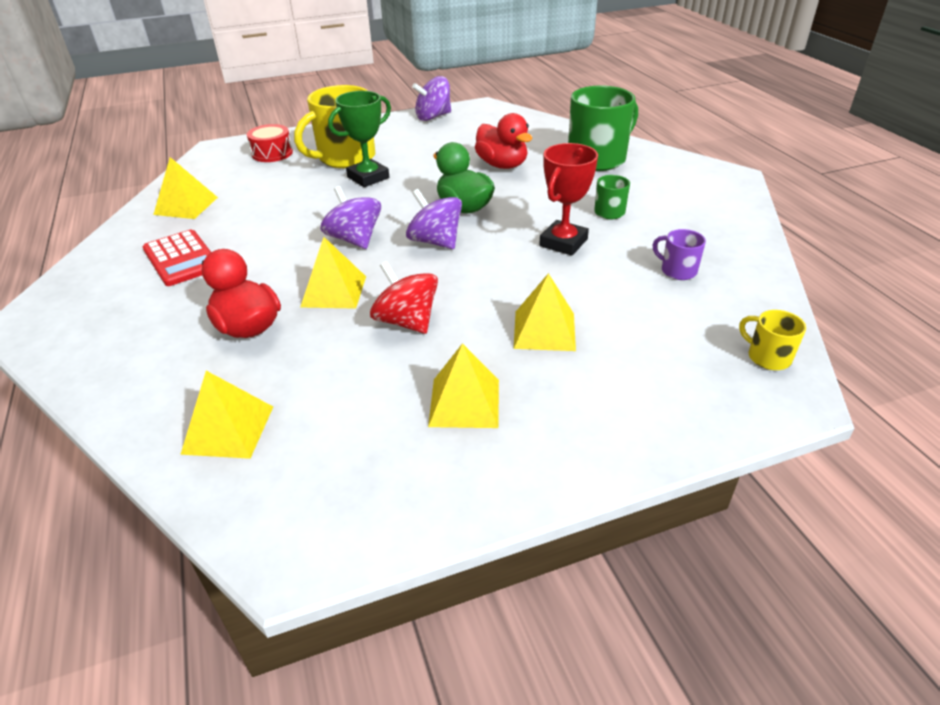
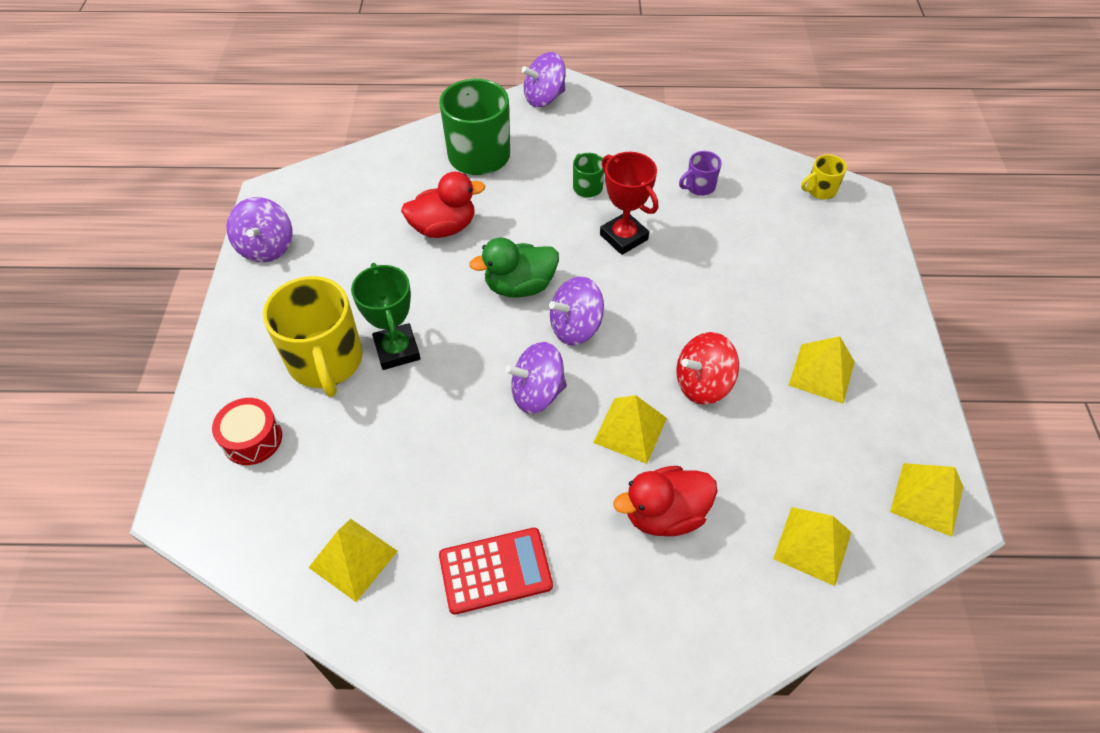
camera: 70 degrees left, 15 degrees up
(544, 330) = (748, 295): yellow pyramid -> yellow pyramid (926, 498)
(703, 169) = (544, 98): none -> purple spinning top

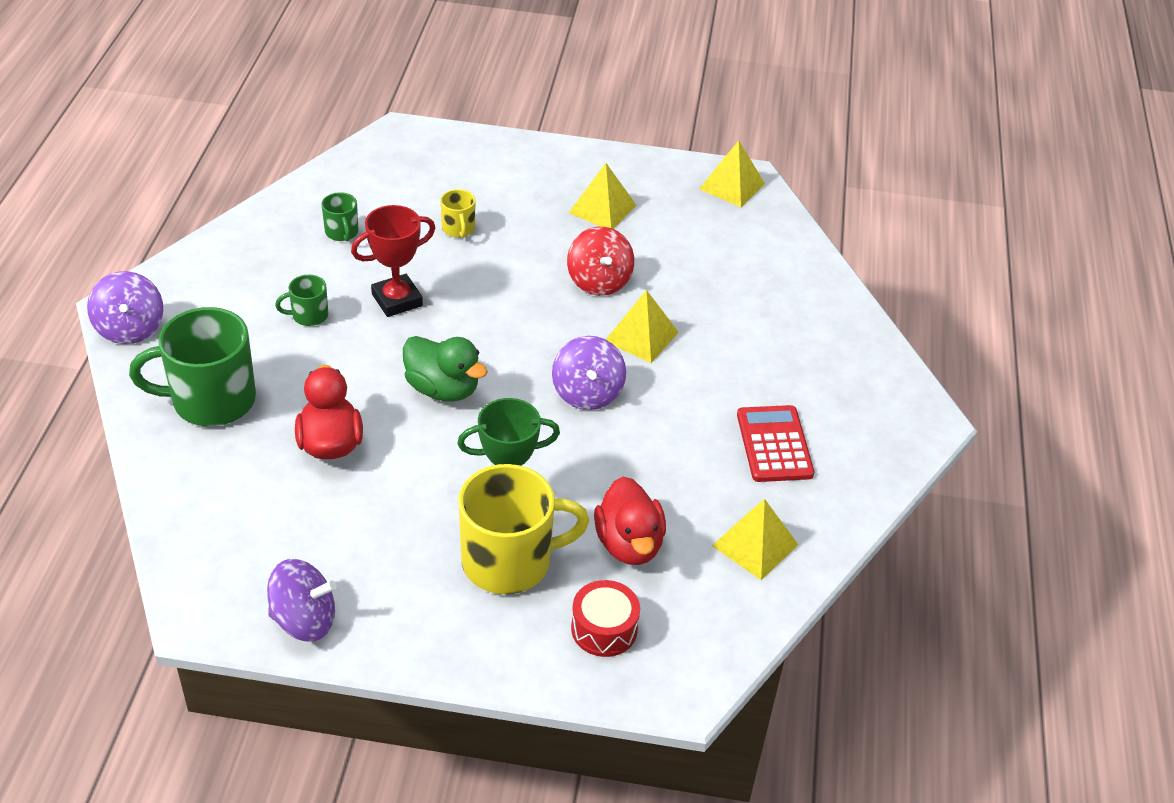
camera: 85 degrees left, 10 degrees down
(520, 286) = (443, 389): green duck -> green duck turned 45 degrees counterclockwise
(575, 327) = (511, 354): purple spinning top -> none
(664, 514) = (730, 330): red duck -> red duck (629, 544)
(699, 186) = (342, 232): purple mug -> green mug
(812, 545) = (766, 254): yellow pyramid -> none
(820, 190) = (379, 154): yellow mug -> yellow mug (458, 229)

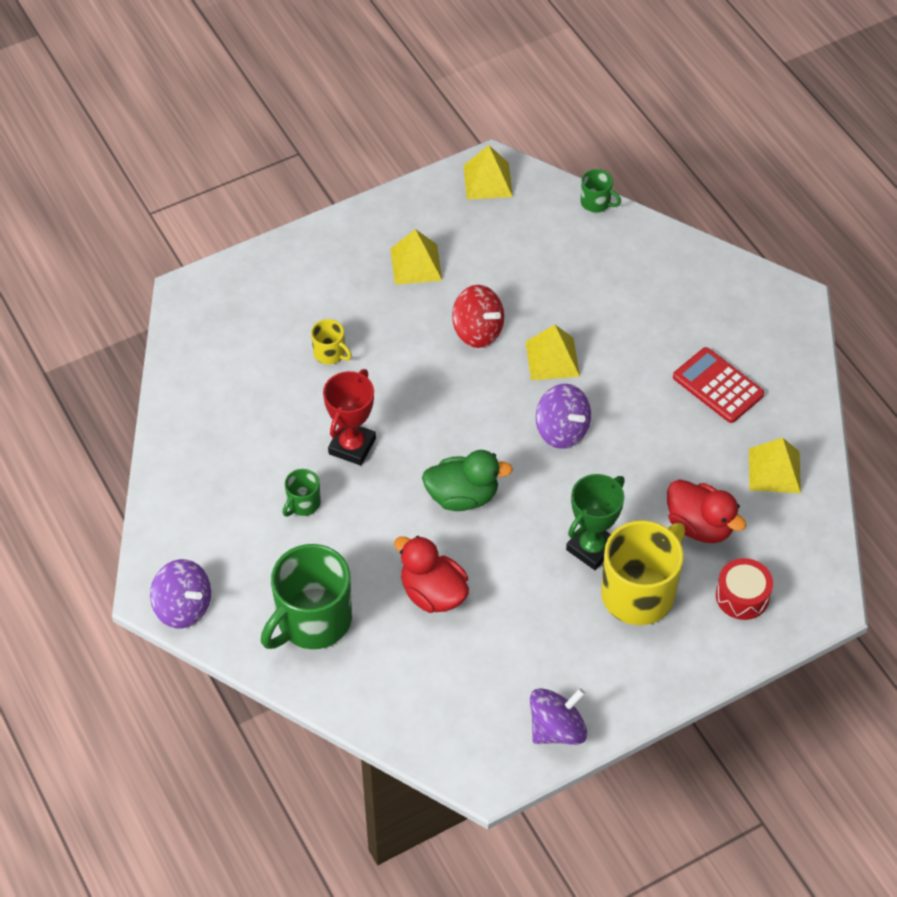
camera: 35 degrees left, 10 degrees up
(342, 232) = (246, 415): green mug -> green mug (596, 203)

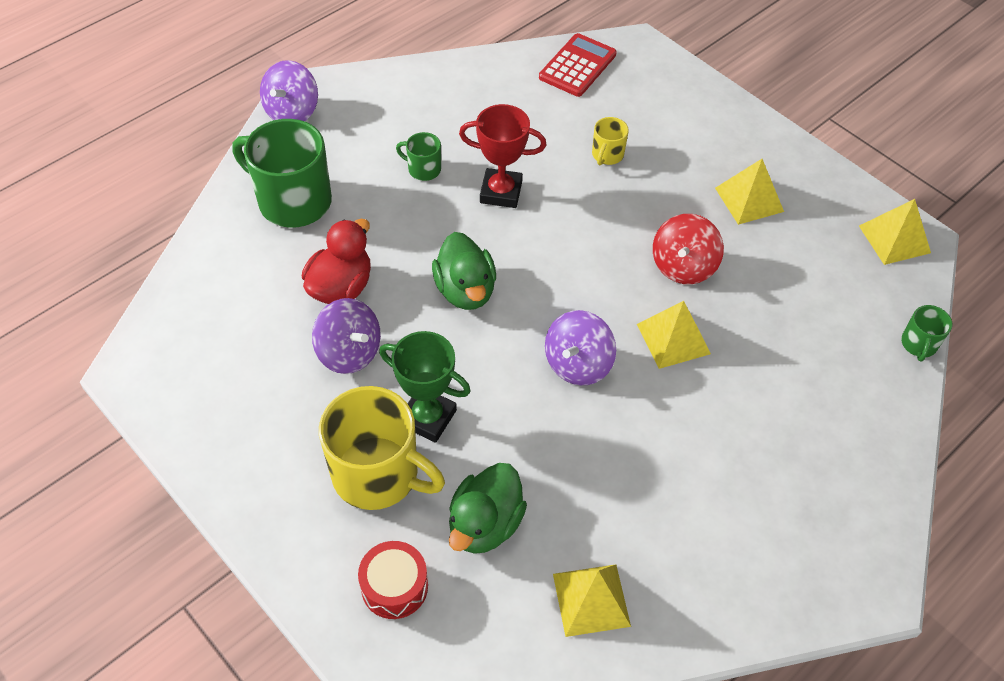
camera: 75 degrees right, 0 degrees up
(557, 729) = (191, 422): purple spinning top -> purple spinning top (349, 352)
(699, 526) = (485, 524): red duck -> green duck
(718, 386) = (699, 515): red calculator -> red calculator (577, 66)

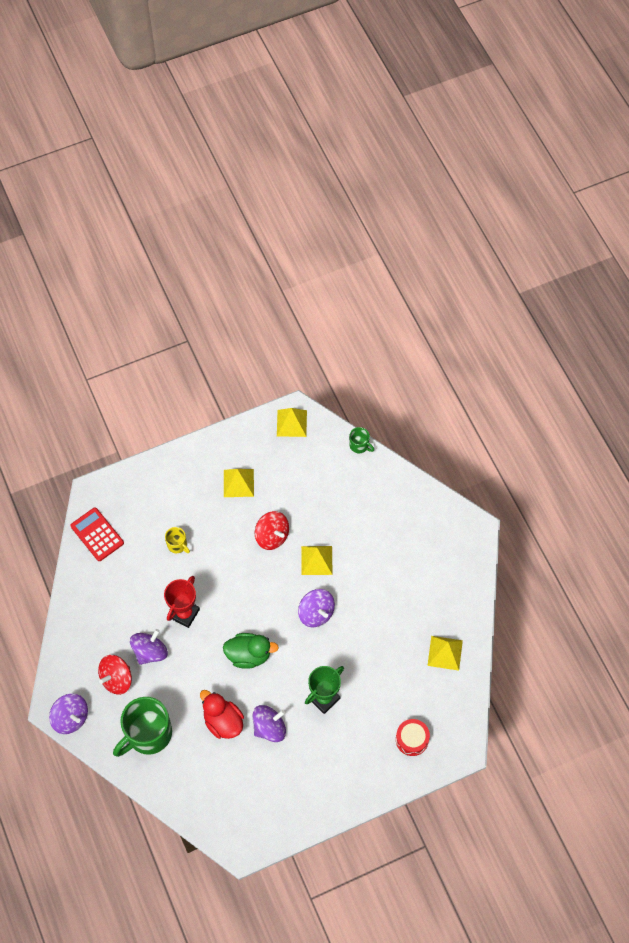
camera: 70 degrees left, 10 degrees up
(367, 144) = (117, 679): none -> red spinning top
(377, 474) = (349, 732): yellow mug -> none
(423, 169) = (150, 652): green mug -> purple spinning top
(485, 524) = (392, 688): green duck -> none

